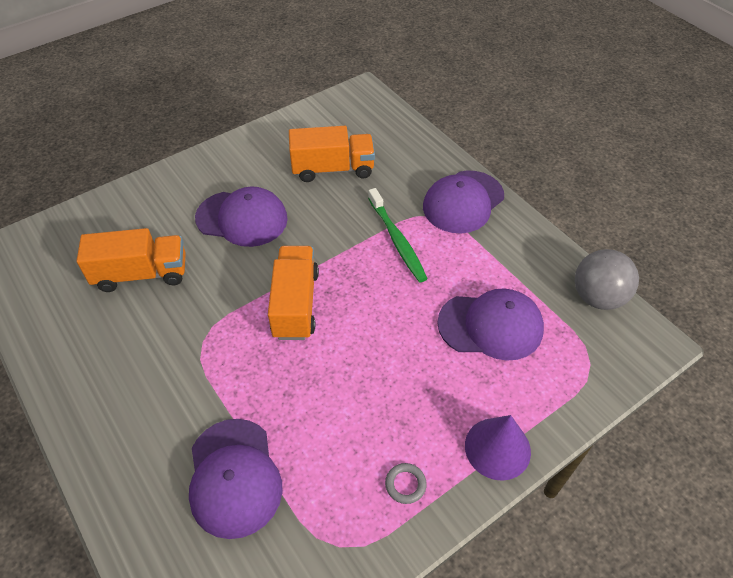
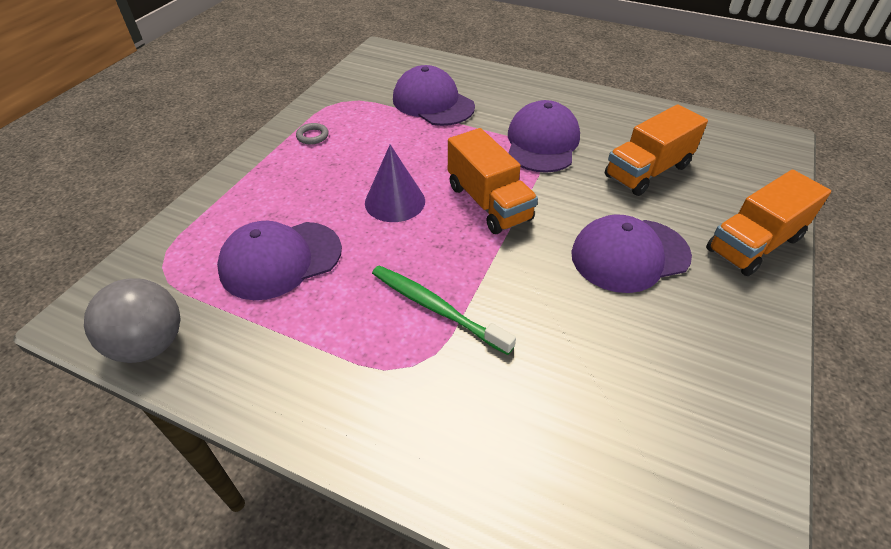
camera: 150 degrees right, 5 degrees down
(333, 169) = (603, 375): orange truck -> orange truck (753, 244)
(463, 202) = (379, 410): purple cap -> purple cap (542, 142)
(497, 448) = (247, 176): purple cone -> purple cone (395, 201)

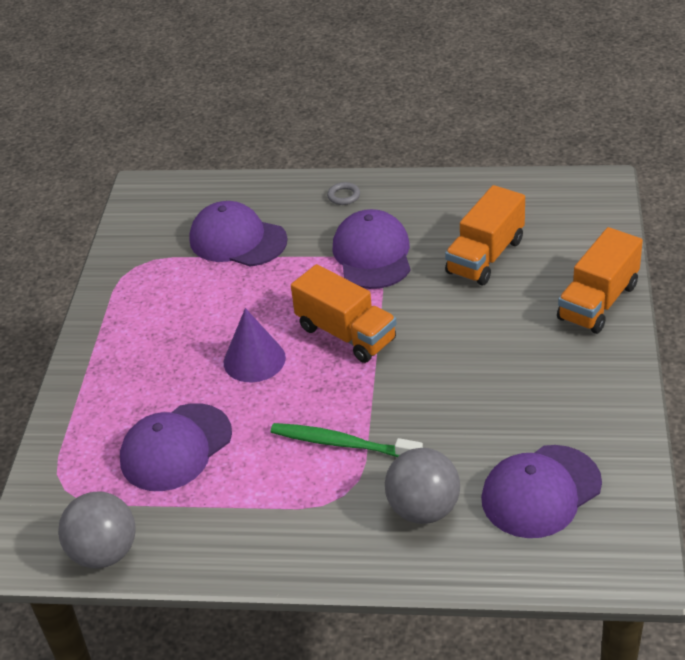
camera: 15 degrees left, 5 degrees down
(312, 136) = (128, 316): grey ring -> grey ring (344, 196)
(489, 415) = (423, 509): none -> grey ball
(629, 255) = (493, 345): purple cap -> purple cap (541, 491)

